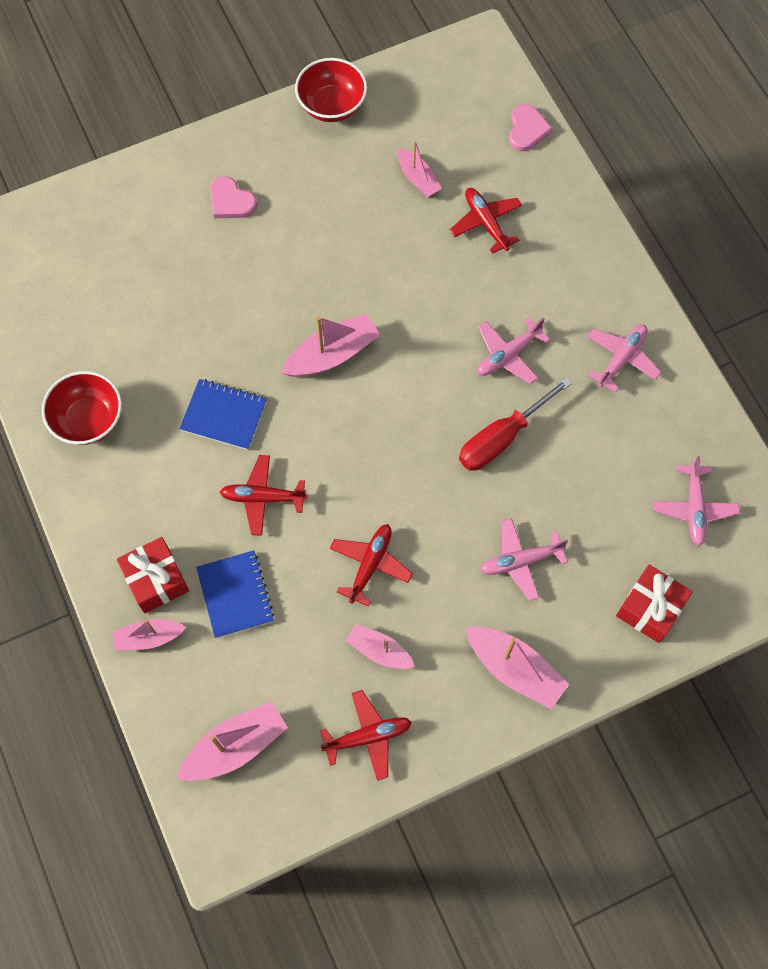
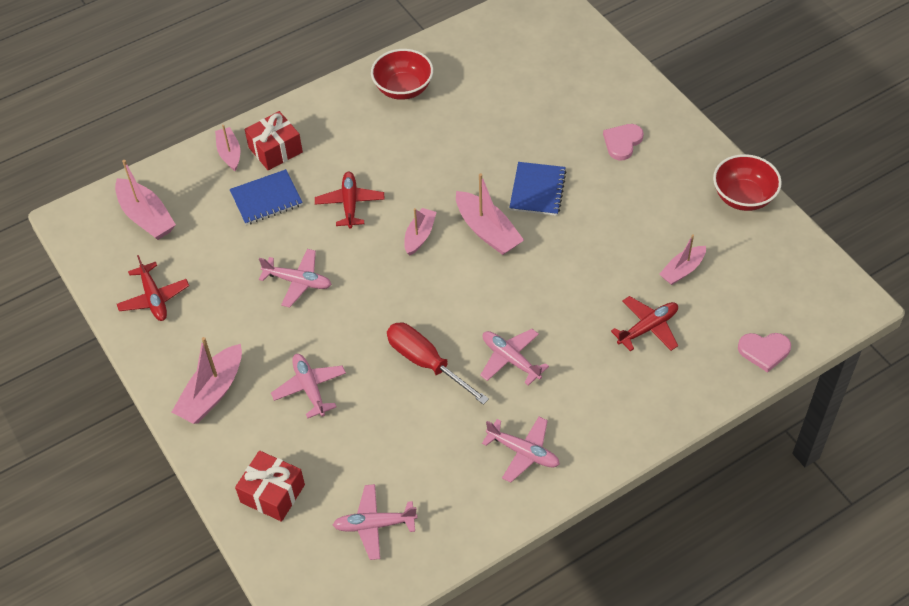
camera: 85 degrees right, 15 degrees down
(224, 415) = (419, 168): blue notebook -> blue notebook (537, 190)
(370, 564) = (298, 281): red plane -> pink plane
(379, 651) = (225, 297): pink boat -> pink boat (419, 236)

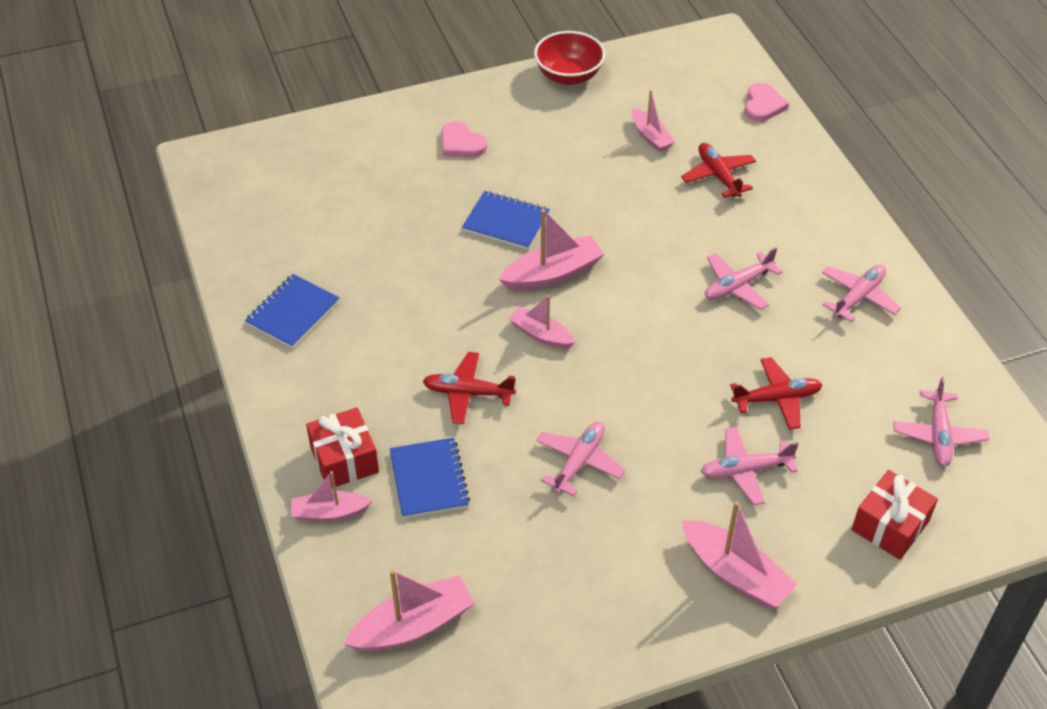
camera: 80 degrees left, 5 degrees down
(154, 298) = (564, 627): red plane -> red plane (777, 399)
(403, 89) = (293, 313): red bowl -> blue notebook
(425, 362) = (727, 358): red screwdriver -> none

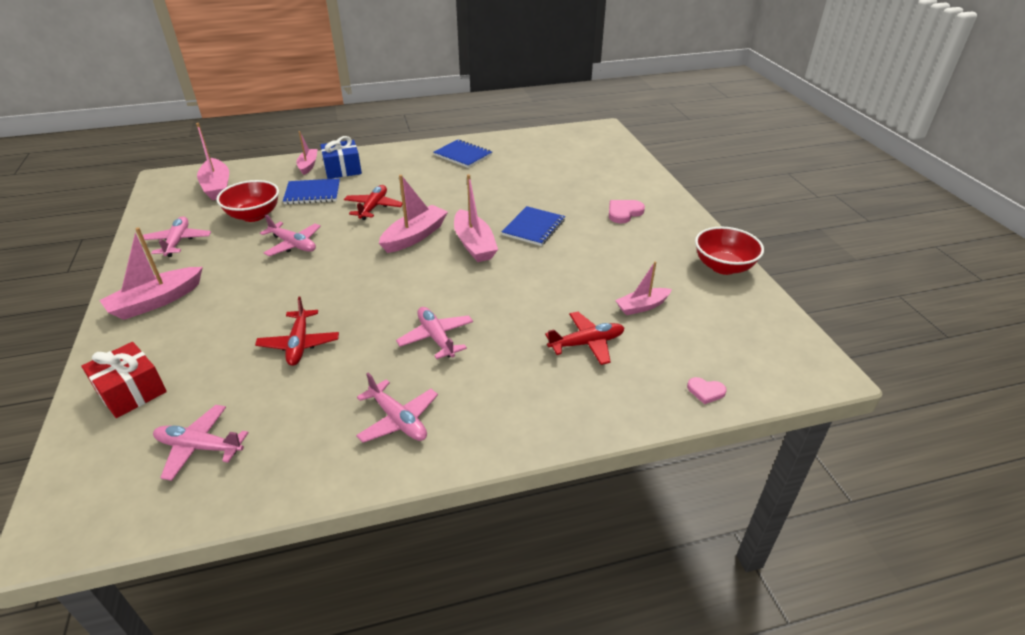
camera: 95 degrees right, 10 degrees down
(344, 459) = (342, 169): red gift -> blue gift
(505, 537) = (254, 215): none -> red bowl
(541, 334) = (415, 236): pink boat -> pink boat, size x1.57
(745, 471) = (239, 317): pink plane -> pink plane (178, 242)
(763, 105) = (705, 391): pink heart -> pink heart, size x0.64

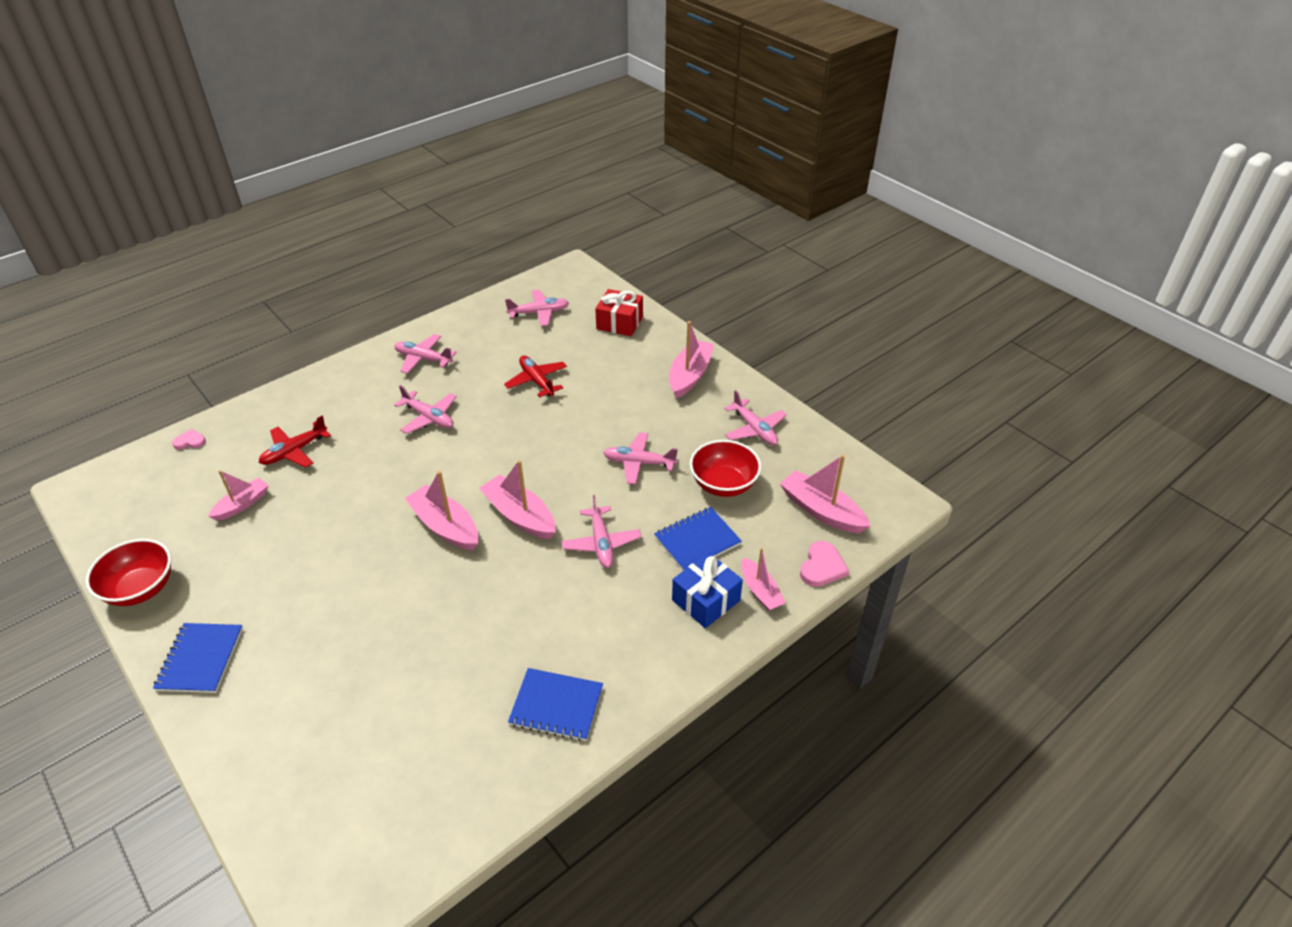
camera: 155 degrees right, 5 degrees up
(373, 207) = (601, 543): red plane -> pink plane
(415, 236) = (520, 516): pink boat -> pink boat turned 120 degrees clockwise
(533, 228) = (384, 577): blue notebook -> blue notebook (200, 659)
(624, 213) = (266, 648): pink heart -> pink heart (822, 567)

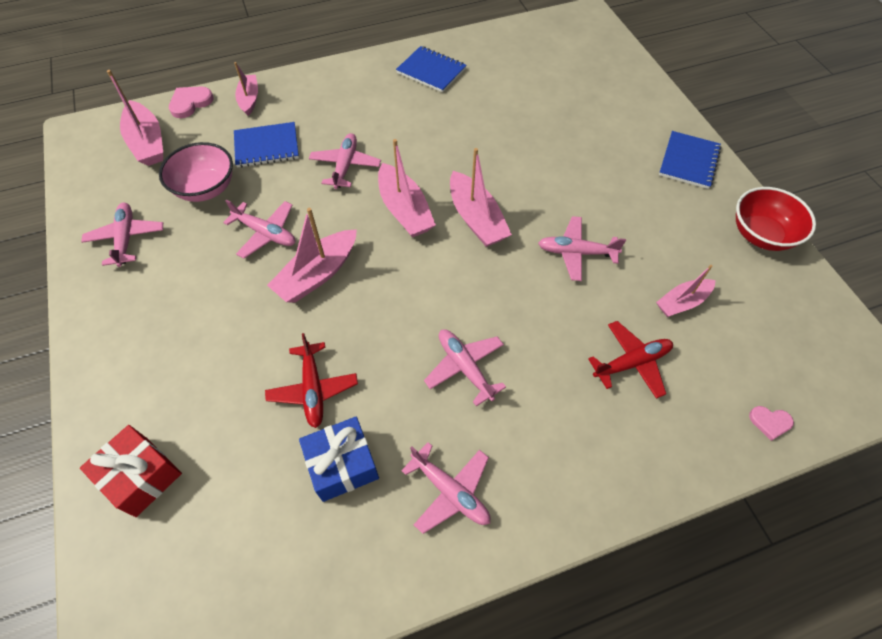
camera: 160 degrees left, 15 degrees up
(539, 313) = (242, 550): pink plane -> pink plane (576, 253)
(689, 375) = (129, 336): pink boat -> pink boat (317, 274)
(706, 600) = (293, 104): blue gift -> blue gift (342, 464)
(723, 484) = (206, 188): red bowl -> pink bowl

